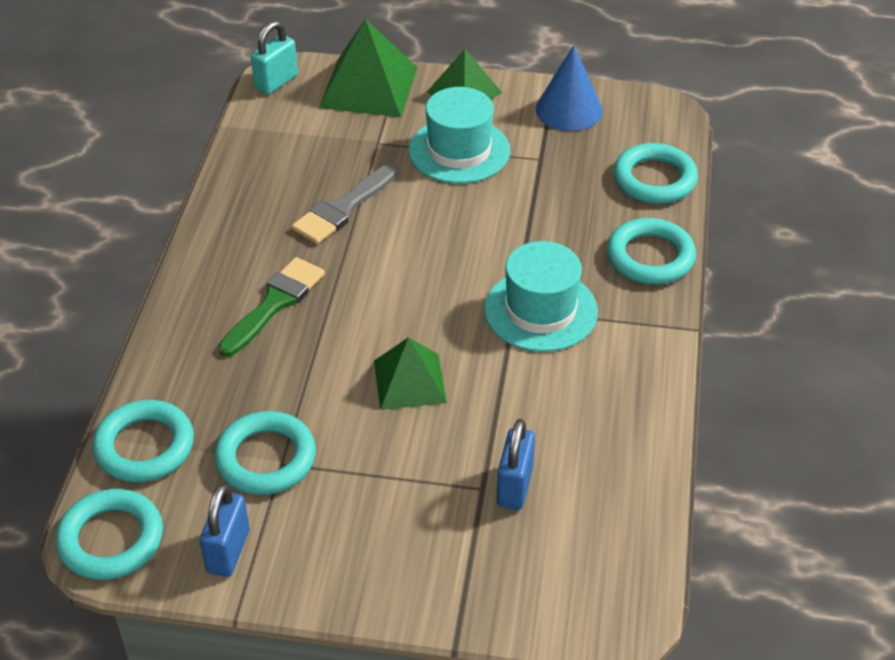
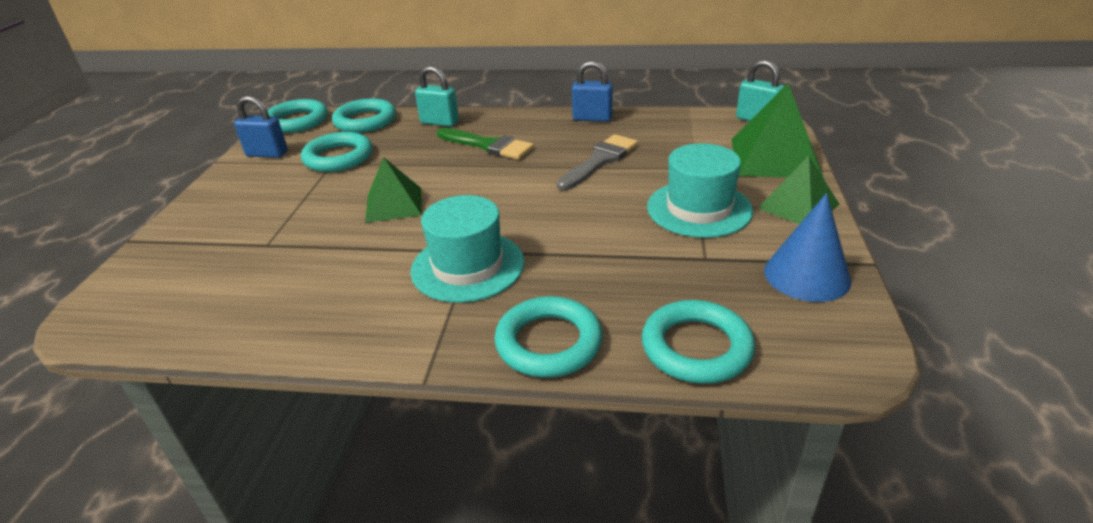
camera: 90 degrees right, 10 degrees down
(183, 357) = (439, 122): none -> turquoise padlock
(343, 208) = (600, 161): grey brush -> grey brush turned 90 degrees clockwise
(514, 486) = (259, 260): blue padlock -> blue padlock (592, 118)

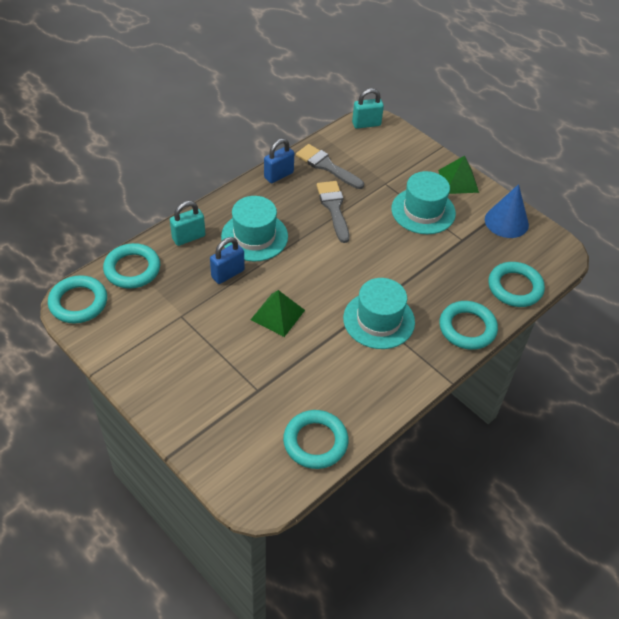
camera: 55 degrees left, 15 degrees up
(267, 154) = (118, 341): blue padlock -> blue padlock (228, 274)
(338, 157) = (176, 309): turquoise ring -> turquoise ring (315, 442)
(488, 145) = (254, 236): green brush -> turquoise hat
(652, 131) = (326, 166): none -> grey brush
(775, 157) = (410, 151): green pyramid -> none

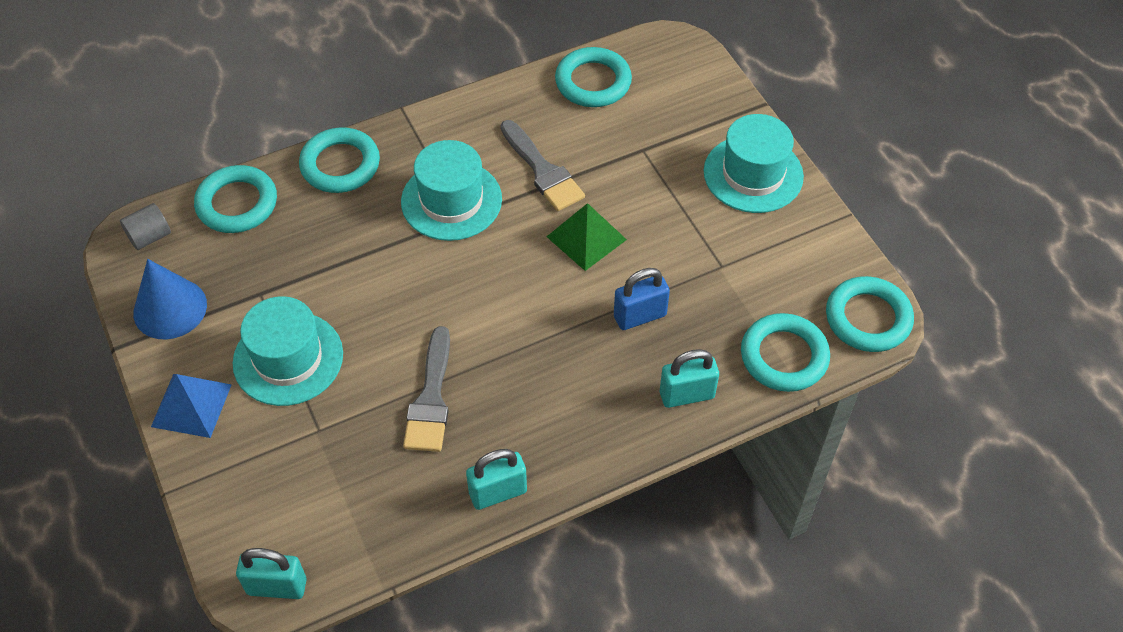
camera: 160 degrees left, 5 degrees up
(254, 236) = (580, 372): turquoise hat -> turquoise hat (753, 174)
(278, 175) = (498, 492): blue padlock -> turquoise padlock
(326, 166) = (403, 494): grey brush -> grey brush (543, 170)
(458, 181) = (191, 405): green pyramid -> blue pyramid
(551, 256) = (150, 236): none -> grey cylinder

